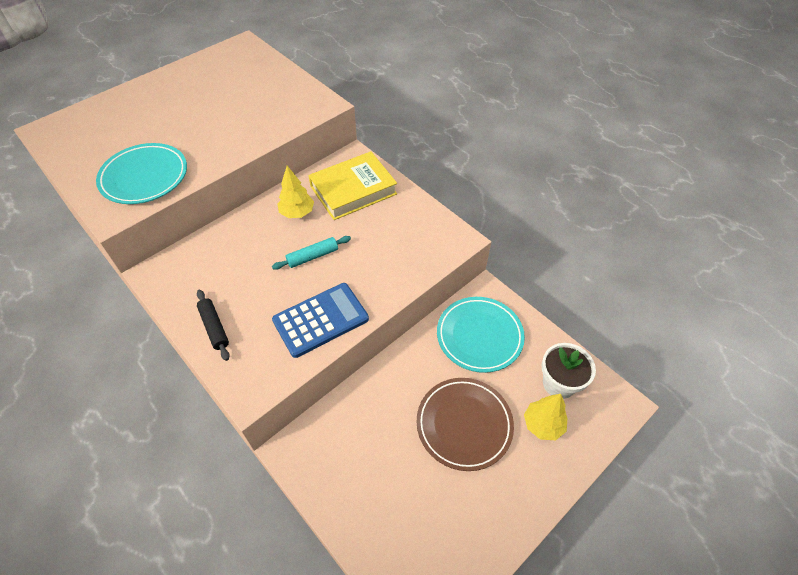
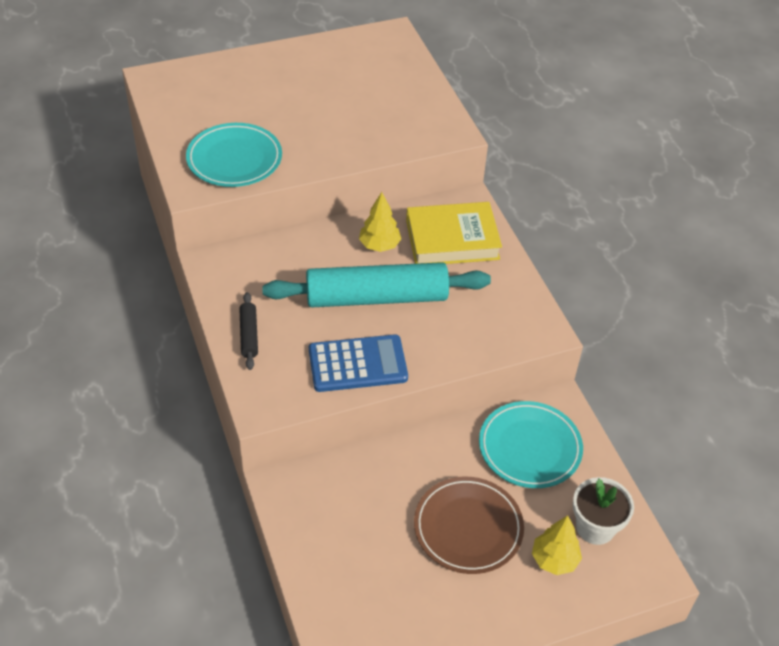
camera: 20 degrees right, 5 degrees down
(313, 256) = (376, 297): turquoise rolling pin -> turquoise rolling pin, size x2.37

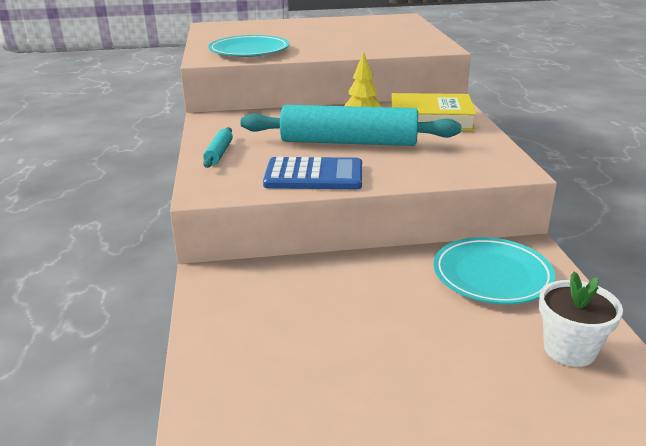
camera: 15 degrees right, 20 degrees down
(249, 335) = (219, 153): black rolling pin -> turquoise rolling pin
(468, 528) = (406, 331): brown plate -> none
(554, 560) = (512, 374): yellow tree -> none

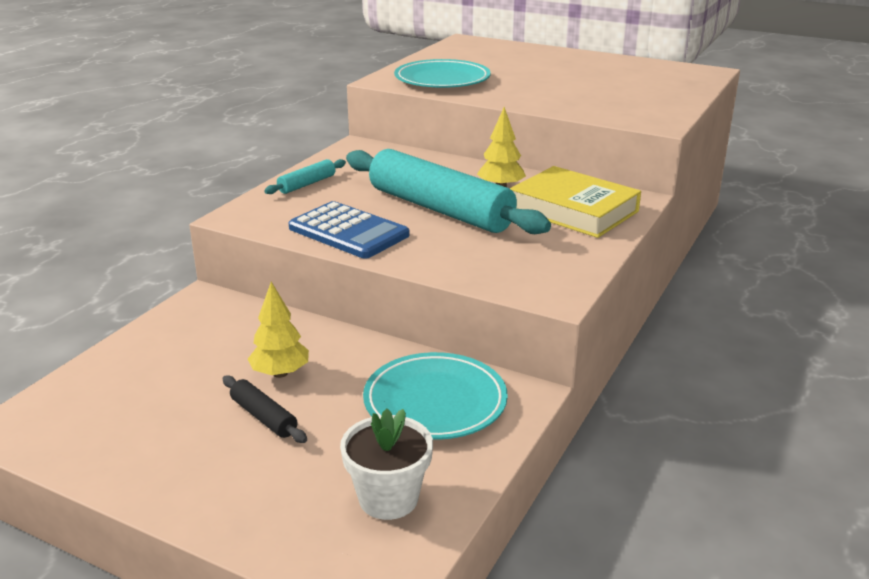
camera: 35 degrees right, 0 degrees up
(362, 303) = (280, 373): none -> yellow tree
(403, 339) = (264, 417): none -> black rolling pin

